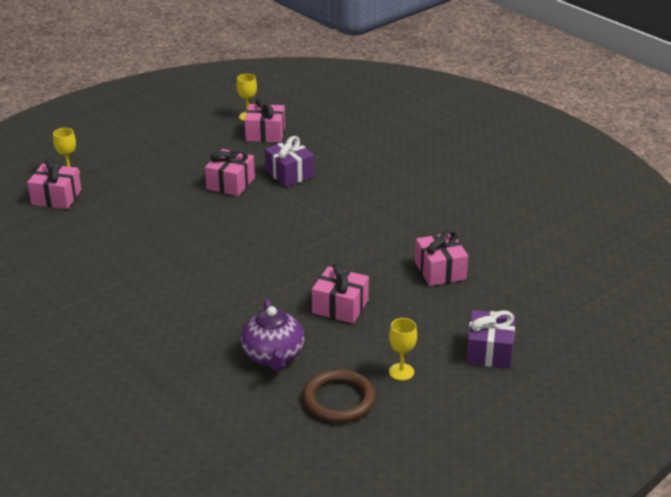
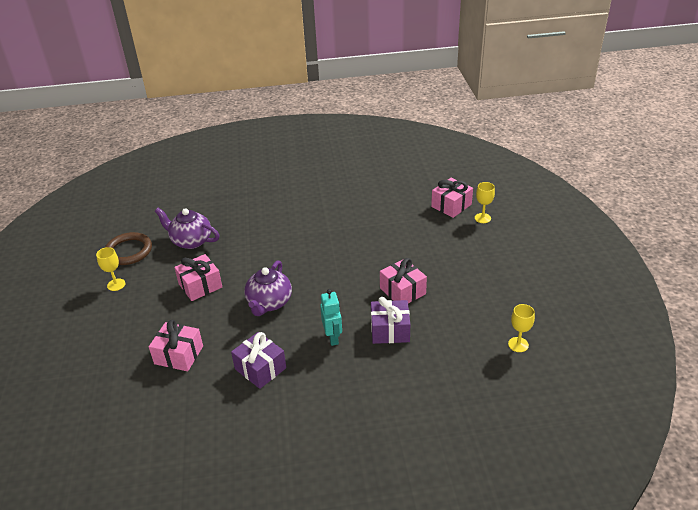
camera: 125 degrees right, 5 degrees up
(265, 134) = (474, 343): pink gift -> none
(320, 250) = (269, 303): none -> purple teapot
(328, 198) = (333, 337): none -> turquoise robot
(489, 351) = (81, 333): purple gift -> purple gift (260, 368)

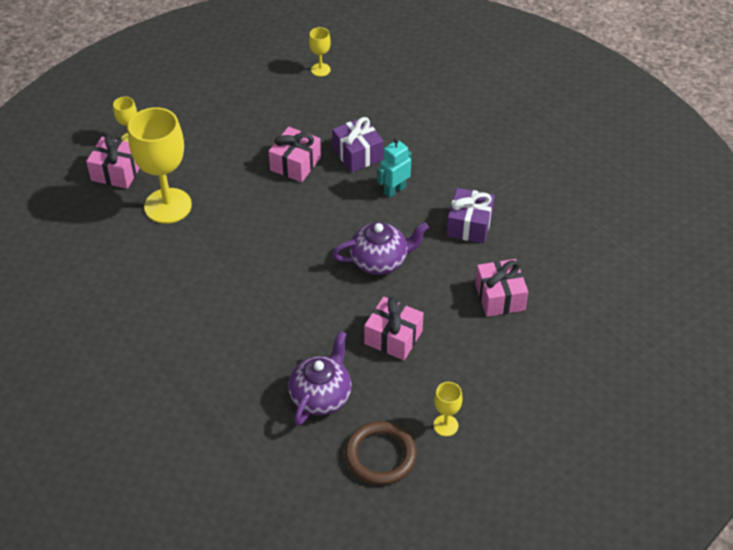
camera: 120 degrees left, 10 degrees up
(191, 241) = (321, 396): purple teapot -> purple teapot turned 150 degrees counterclockwise
(401, 220) = (168, 206): none -> yellow goblet

